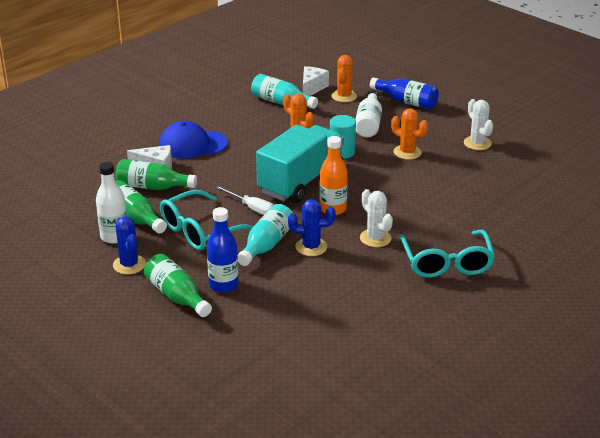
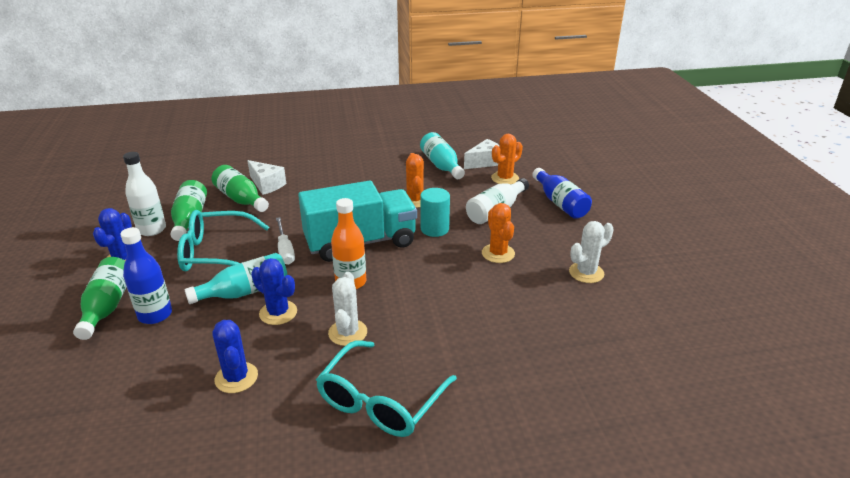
camera: 35 degrees right, 0 degrees up
(192, 144) = (321, 176): blue cap -> none
(342, 291) = (236, 378): none -> blue cactus
(477, 143) = (586, 273): white cactus -> white cactus turned 45 degrees clockwise

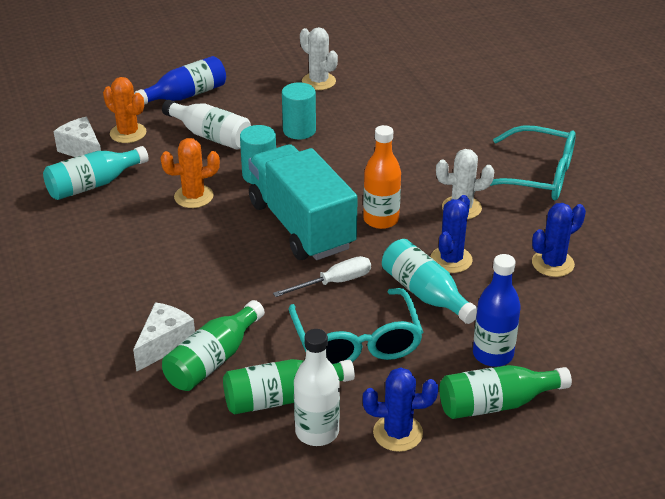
camera: 100 degrees left, 5 degrees up
(498, 253) = (299, 130): orange cactus -> turquoise cylinder

